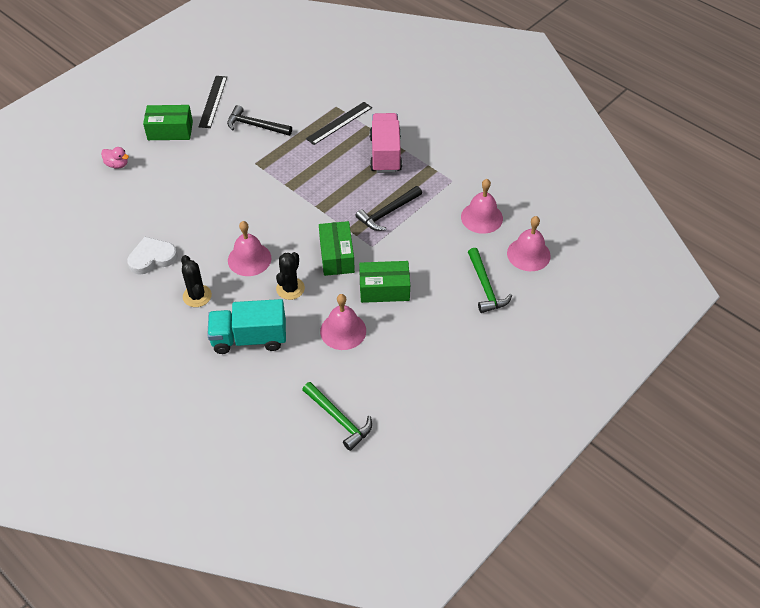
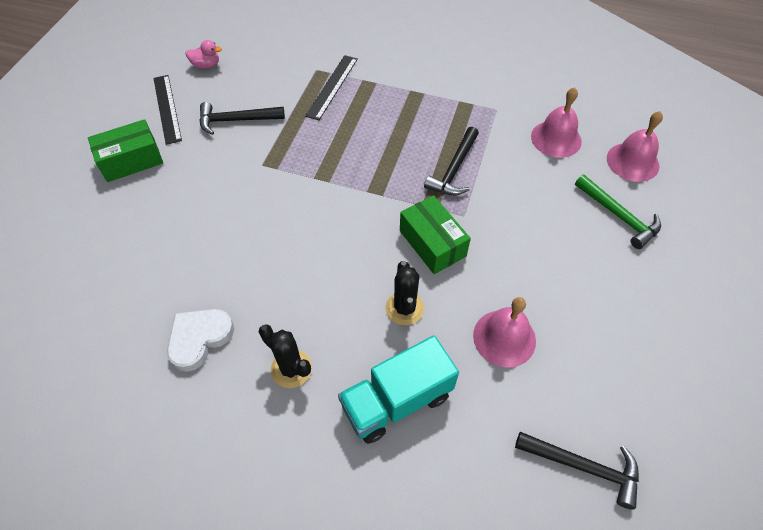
camera: 25 degrees left, 5 degrees up
(117, 164) = (82, 227): pink duck -> pink duck (206, 65)
(249, 259) = (329, 289): pink bell -> none
(339, 419) = (583, 467): green hammer -> black hammer
(384, 289) = (514, 263): green box -> none
(385, 154) = (406, 104): pink truck -> none

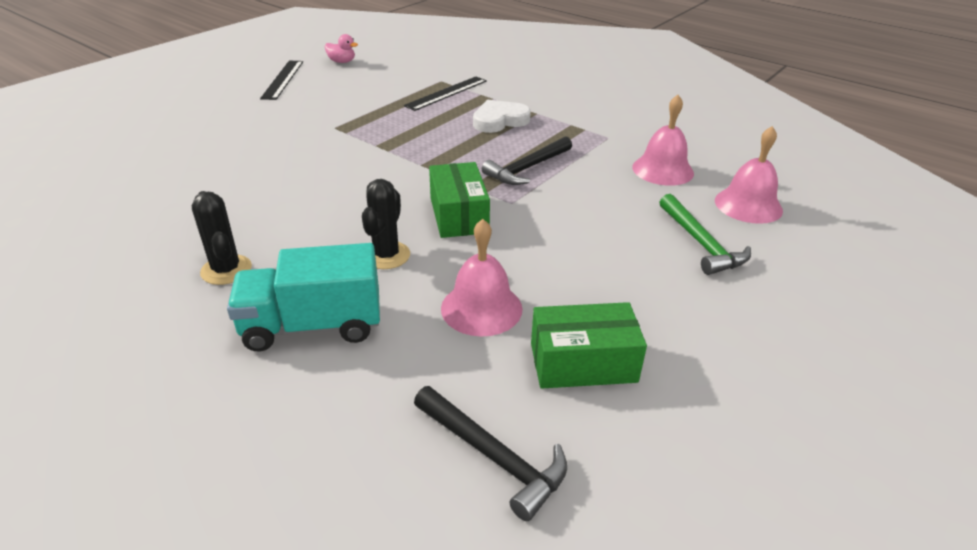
camera: 20 degrees right, 20 degrees down
(131, 160) = (221, 102): green box -> green box (583, 363)
(199, 339) = (161, 225): white heart -> white heart (499, 120)
(236, 120) = (337, 97): black hammer -> none

